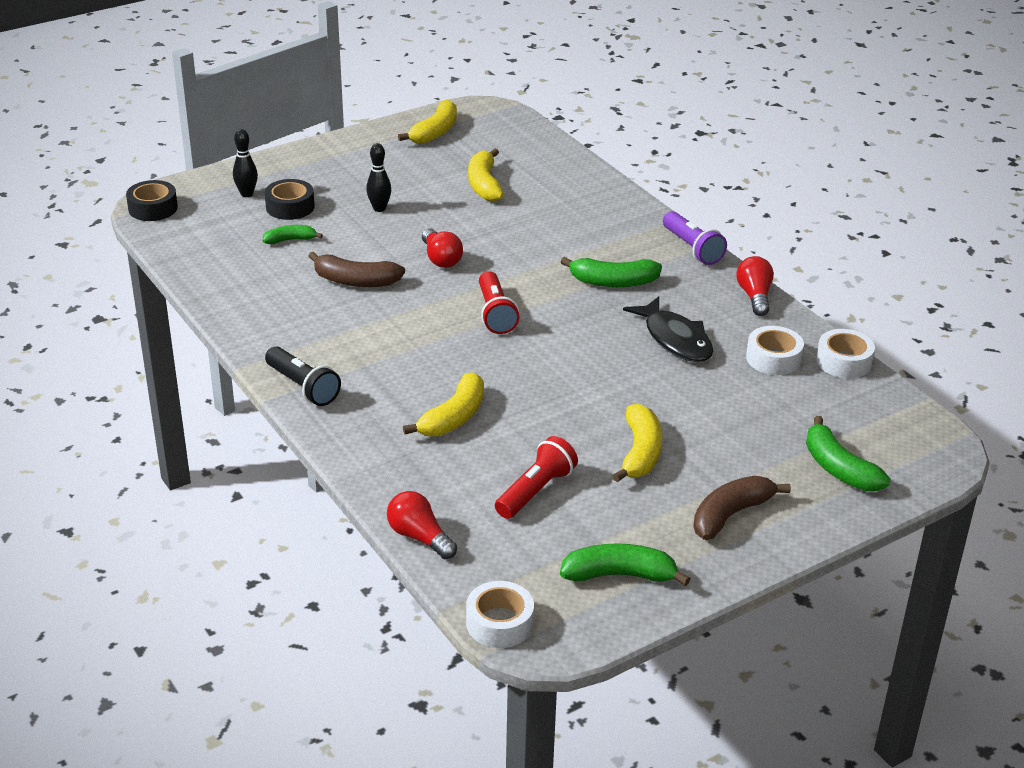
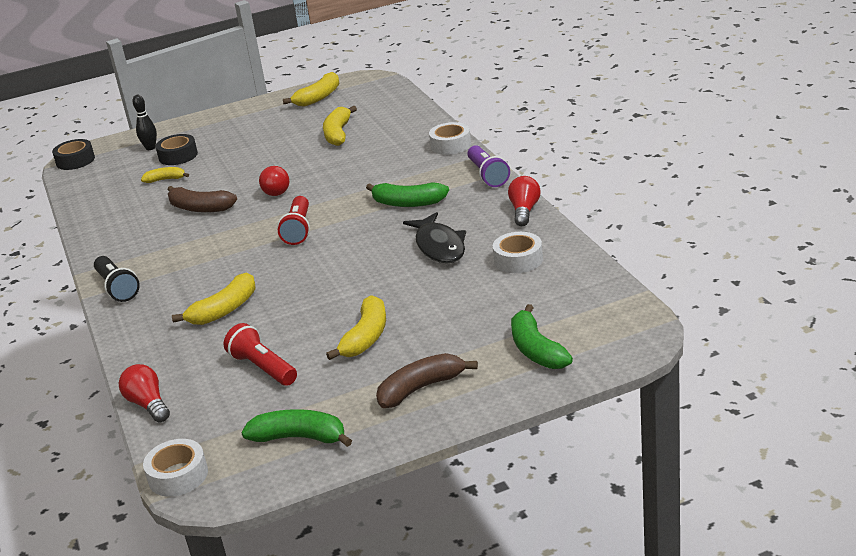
camera: 15 degrees right, 5 degrees down
(290, 240) = (165, 179): green banana -> yellow banana
(379, 208) = (246, 154): black bowling pin -> none
(536, 491) = (262, 368): red flashlight -> red flashlight turned 90 degrees counterclockwise
(843, 361) = (580, 261): white tape -> white tape (450, 145)

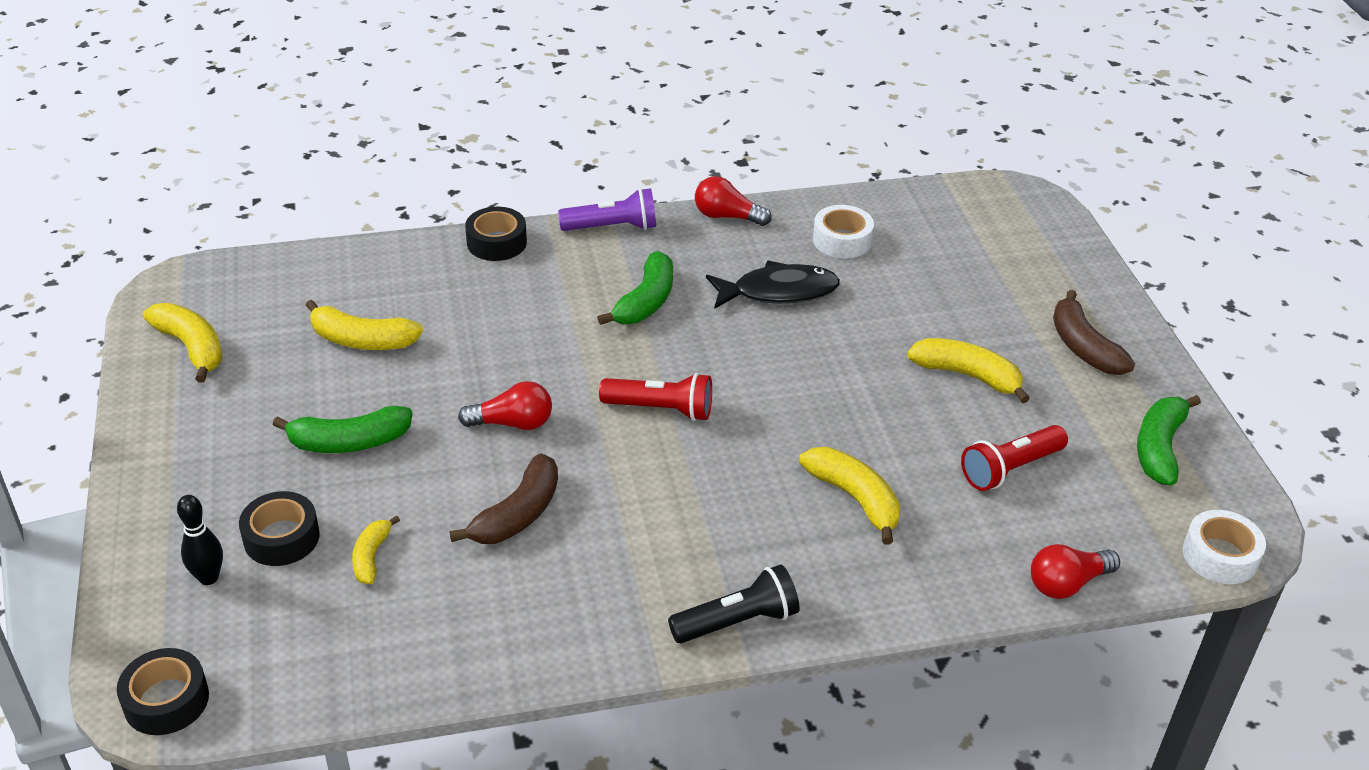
camera: 85 degrees left, 10 degrees up
(450, 145) = (496, 242): white tape -> black tape
(536, 350) = (1031, 260): green banana -> green banana (349, 442)

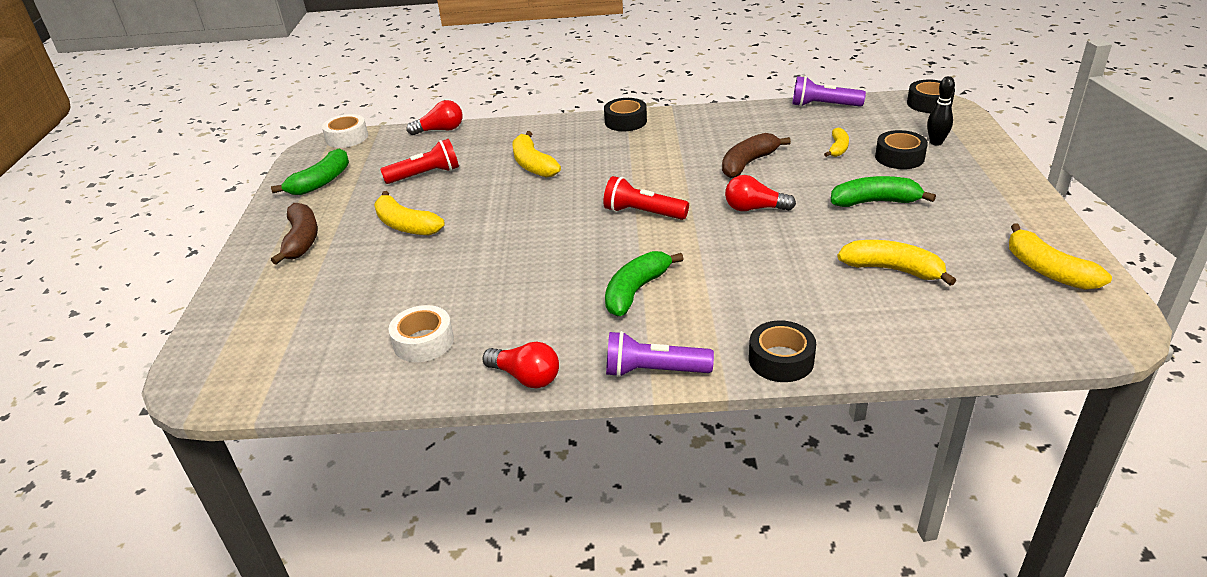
camera: 165 degrees left, 5 degrees down
(368, 687) = (823, 105): none -> purple flashlight
(738, 621) = (625, 121): black flashlight -> black tape
(778, 292) = (513, 294): black fish -> none

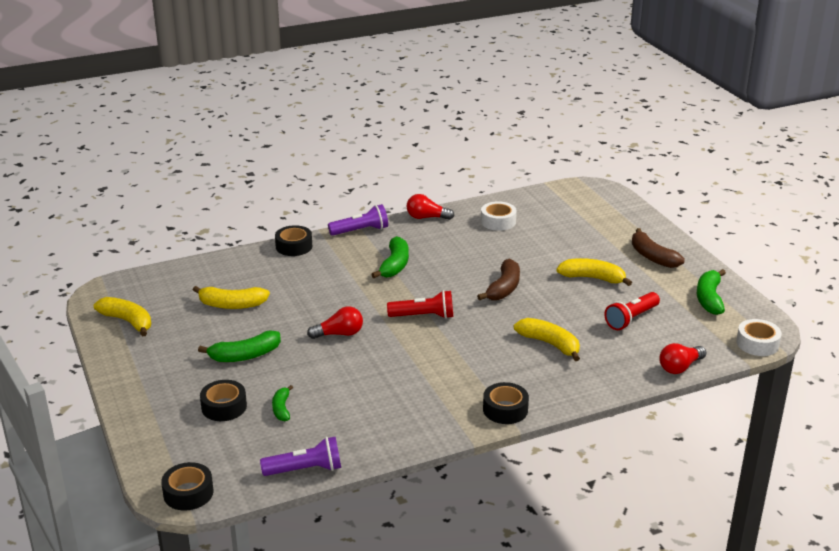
camera: 155 degrees right, 5 degrees down
(748, 163) = (360, 377): brown banana -> brown banana (504, 288)
(838, 148) = (282, 408): yellow banana -> green banana
(936, 142) = (188, 432): black bowling pin -> none

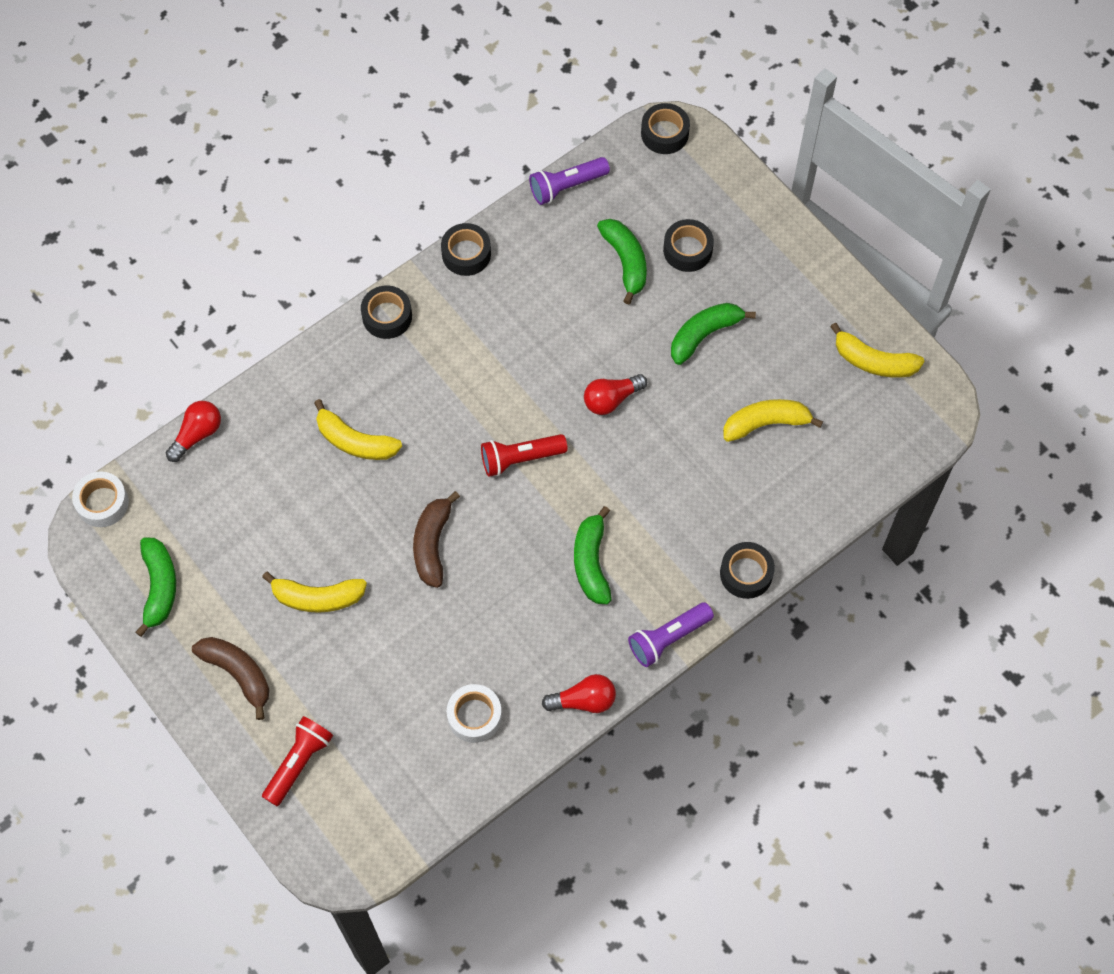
camera: 165 degrees right, 35 degrees up
(282, 408) = (625, 262): green banana -> green banana, size x1.65
(420, 438) = (466, 254): none -> black tape
(631, 319) = (260, 516): red flashlight -> red flashlight (299, 762)

